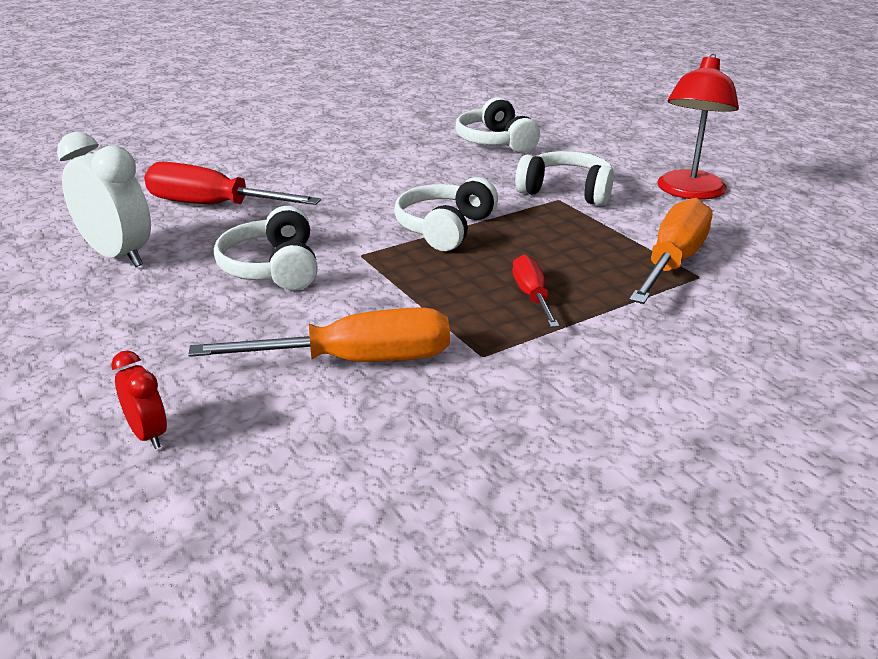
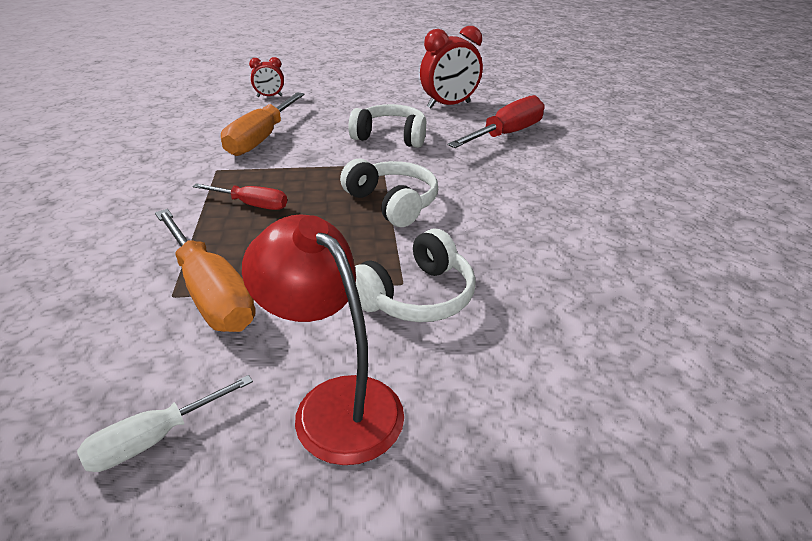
camera: 115 degrees right, 5 degrees up
(117, 256) = (449, 105): white clock -> red clock
(495, 142) = (608, 303): white headphones -> none
(788, 228) = (155, 438): none -> white screwdriver

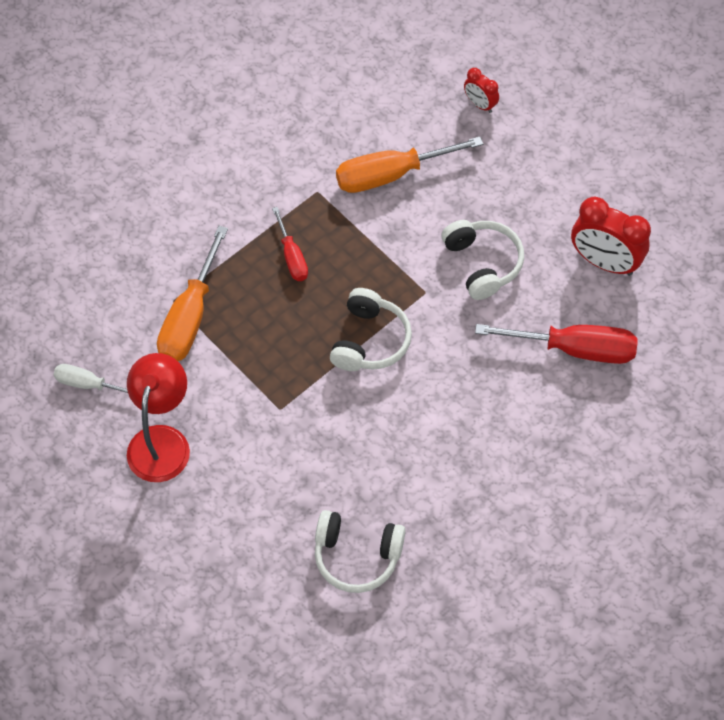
camera: 55 degrees right, 25 degrees up
(416, 296) = (273, 425): white headphones -> white headphones (357, 556)

